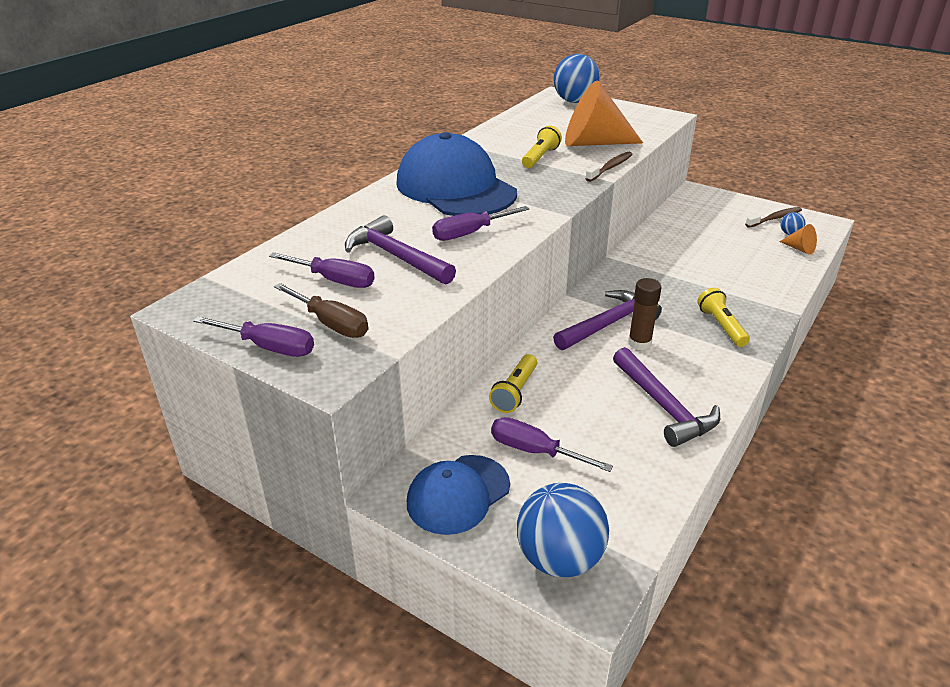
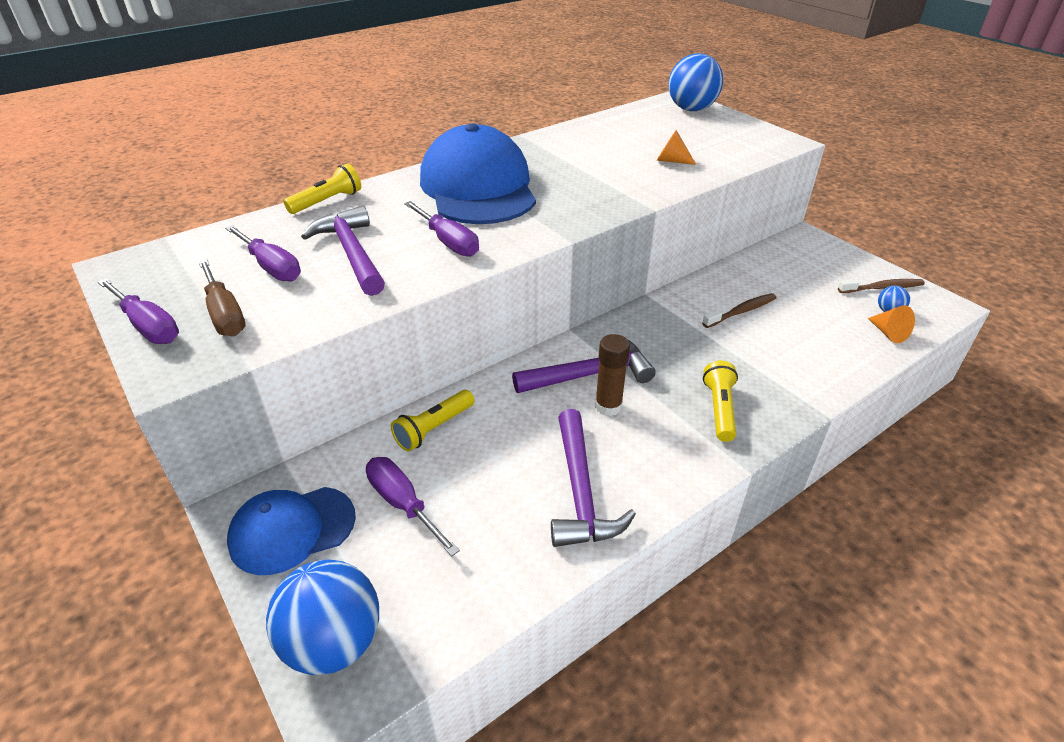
camera: 20 degrees right, 5 degrees up
(470, 233) = (448, 242): purple screwdriver -> purple screwdriver turned 120 degrees counterclockwise
(540, 157) = (597, 167): yellow flashlight -> yellow flashlight (327, 201)
(593, 143) = (671, 161): orange cone -> orange cone, size x0.44
(610, 167) = (665, 193): brown toothbrush -> brown toothbrush (741, 311)

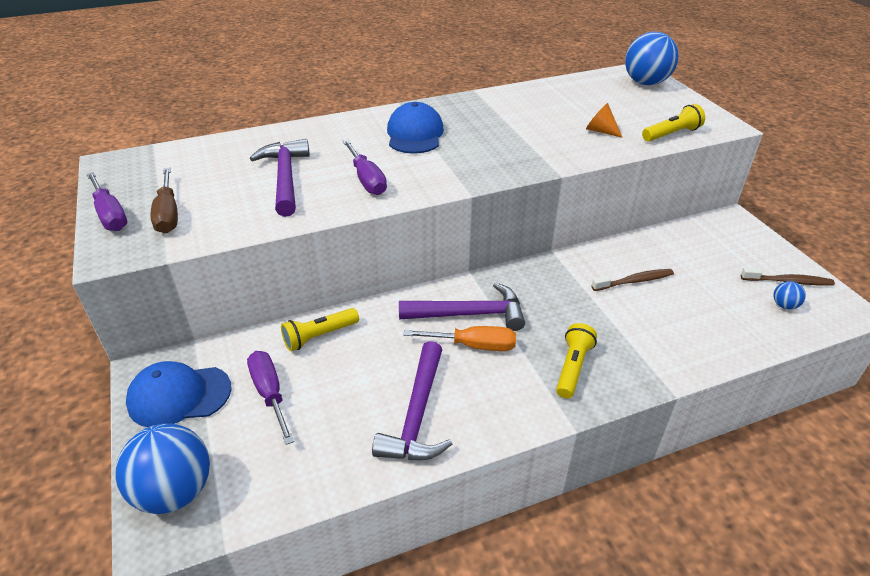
camera: 15 degrees right, 0 degrees up
(271, 267) = (219, 180): purple screwdriver -> none
(327, 201) = (286, 131): yellow flashlight -> yellow flashlight (671, 134)
(478, 187) = (415, 134): blue cap -> blue cap, size x0.58
(608, 406) = (473, 345): brown glue stick -> orange screwdriver
(888, 333) = (773, 327): orange cone -> none

